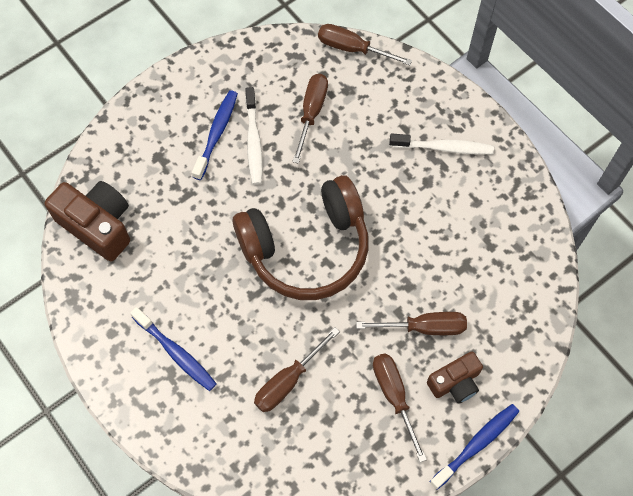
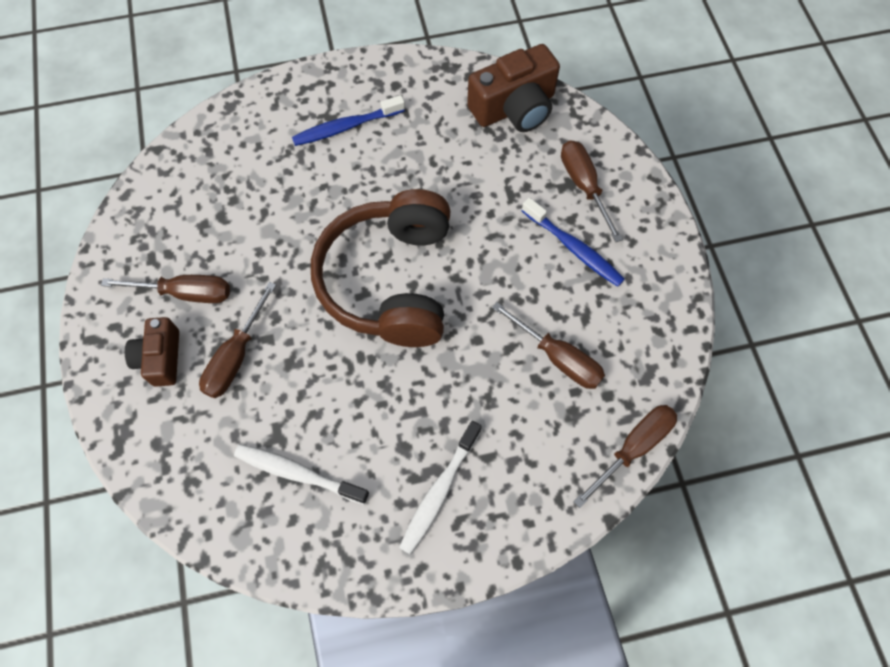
camera: 115 degrees right, 0 degrees up
(254, 141) = (546, 281): white toothbrush -> white toothbrush (298, 473)
(288, 381) = (261, 206): brown screwdriver -> brown screwdriver (583, 186)
(476, 444) = (89, 347): blue toothbrush -> none

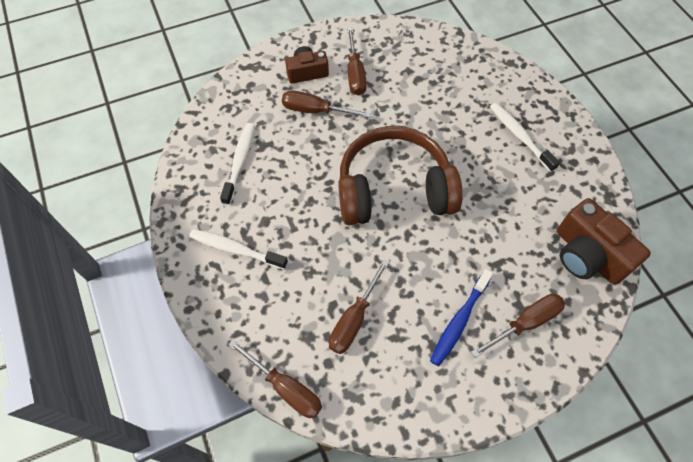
camera: 80 degrees right, 5 degrees down
(346, 127) = (519, 136): blue toothbrush -> white toothbrush

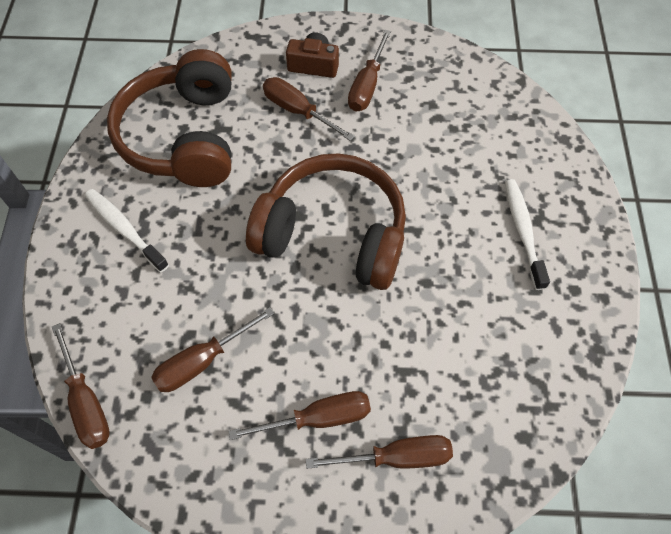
camera: 25 degrees right, 0 degrees up
(239, 162) = (184, 137): white toothbrush -> brown headphones
(459, 321) = (318, 418): blue toothbrush -> brown screwdriver
(587, 255) = (524, 410): brown camera -> none

